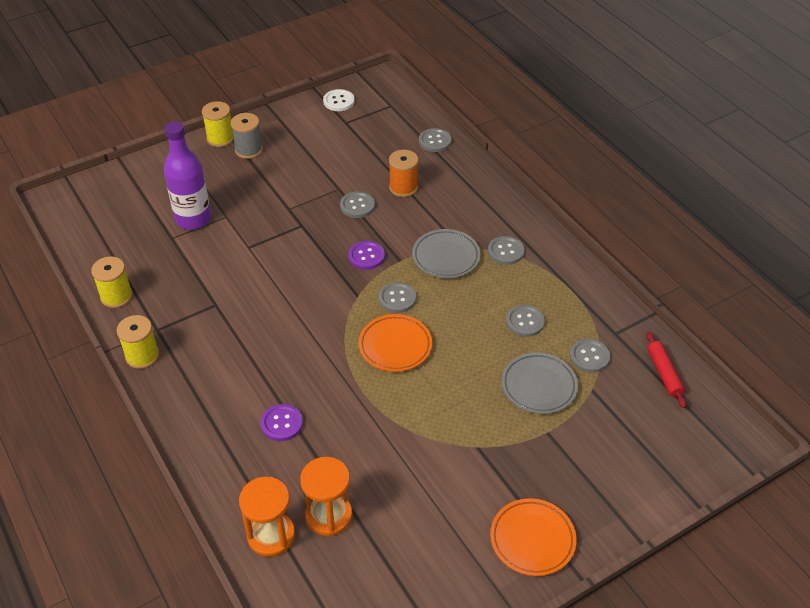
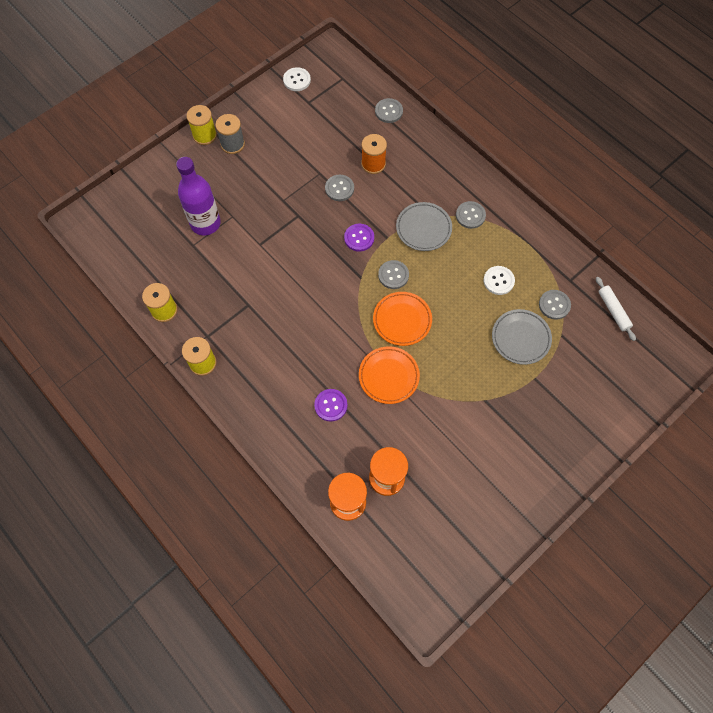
camera: 10 degrees left, 20 degrees up
(525, 322) = (498, 281): grey button -> white button
(532, 539) = (541, 471): orange plate -> orange plate (388, 376)
(664, 373) = (613, 310): red rolling pin -> white rolling pin

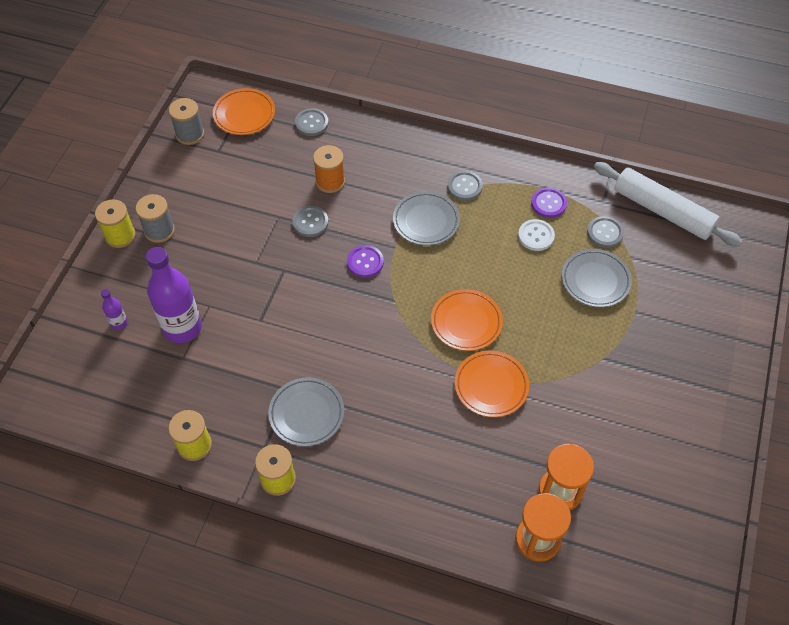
camera: 30 degrees left, 10 degrees down
(167, 199) = (119, 323): none -> purple bottle
(249, 328) = (306, 414): none -> grey plate
(297, 80) = (190, 134): white button -> grey spool
(331, 405) = (451, 448): purple button -> purple button (548, 203)
(344, 82) = (244, 115): none -> orange plate
(393, 275) = (426, 282): grey button -> none
(613, 310) = (662, 211): white rolling pin -> white rolling pin, size x1.92

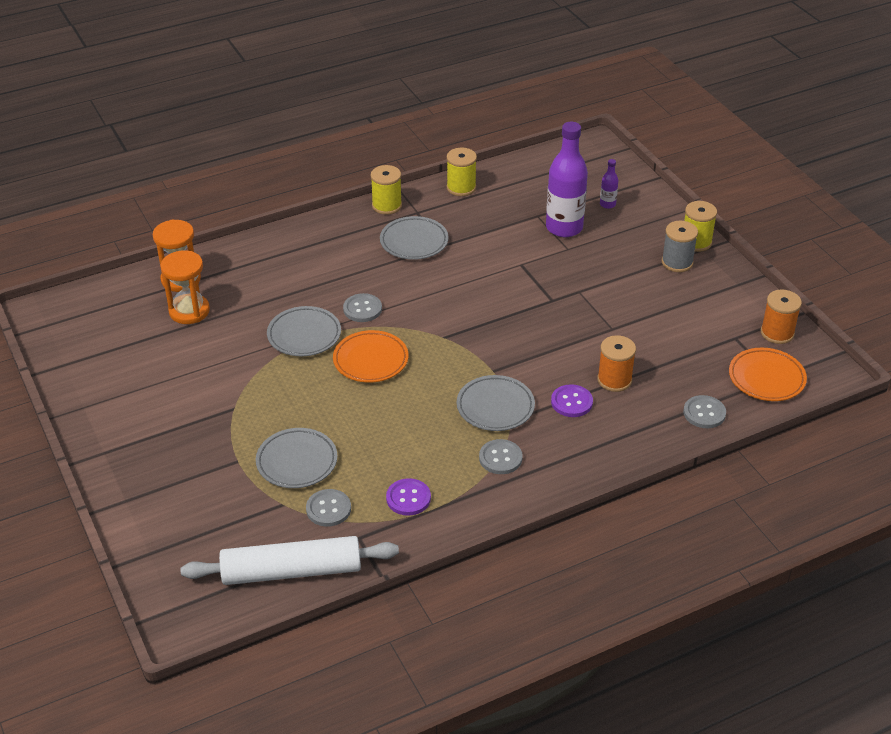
camera: 135 degrees right, 15 degrees down
(190, 134) = (777, 333): grey spool -> orange spool
(310, 222) = (582, 342): grey button -> grey button (362, 309)
(365, 262) = (501, 345): purple button -> purple button (571, 402)
(491, 386) = (304, 335): orange plate -> grey plate
(536, 236) = (388, 461): white button -> none

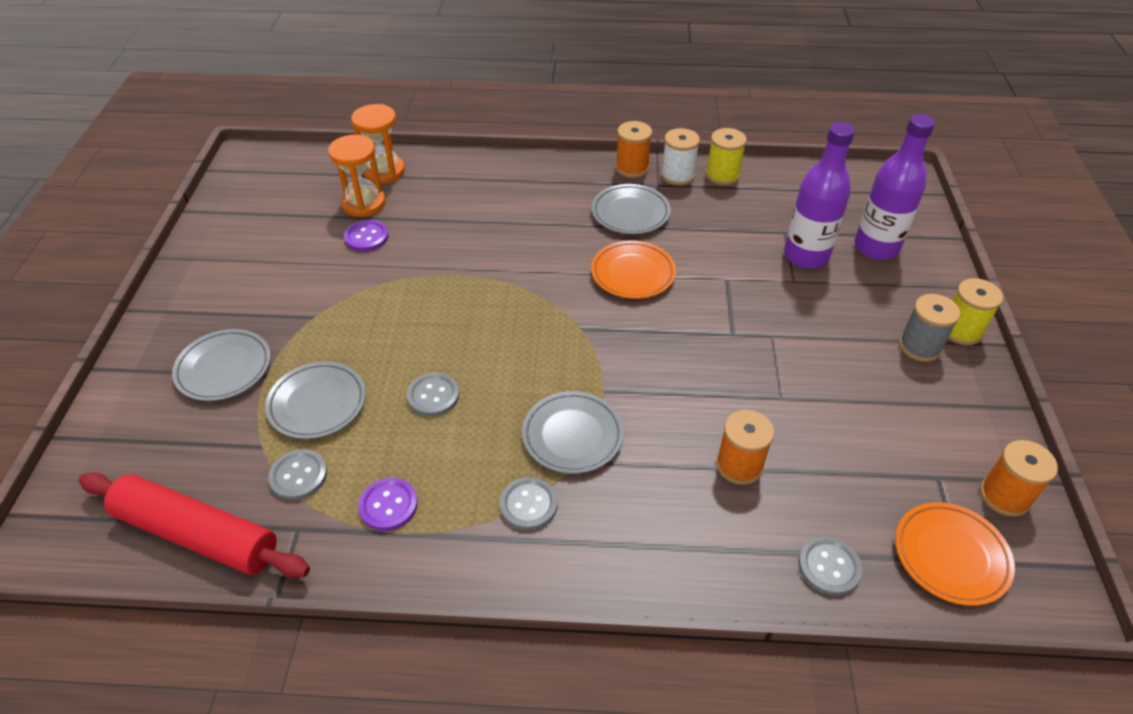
camera: 30 degrees right, 5 degrees up
(292, 571) = (197, 534): white rolling pin -> red rolling pin
(304, 335) = (444, 268): grey plate -> grey plate (224, 368)
(362, 309) = (522, 263): grey button -> grey button (433, 396)
(370, 360) = (485, 322): orange plate -> orange plate (633, 274)
(387, 206) = (632, 168): yellow spool -> orange spool
(427, 199) = (677, 175): none -> white spool
(571, 402) = (666, 471): purple button -> purple button (366, 237)
(607, 204) = (876, 247): purple bottle -> purple bottle, size x2.25

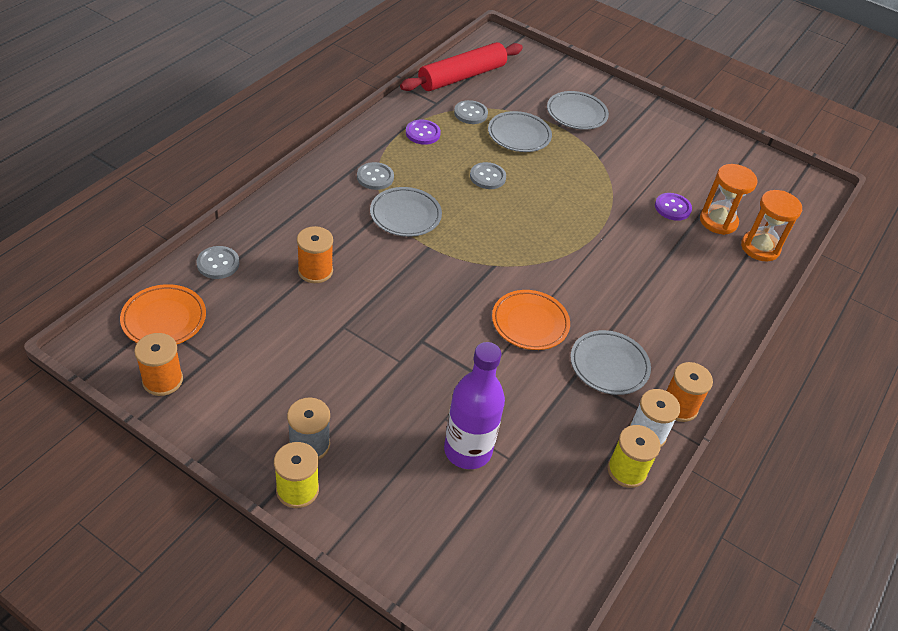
camera: 115 degrees right, 0 degrees up
(876, 247) = (438, 515): purple bottle -> none

